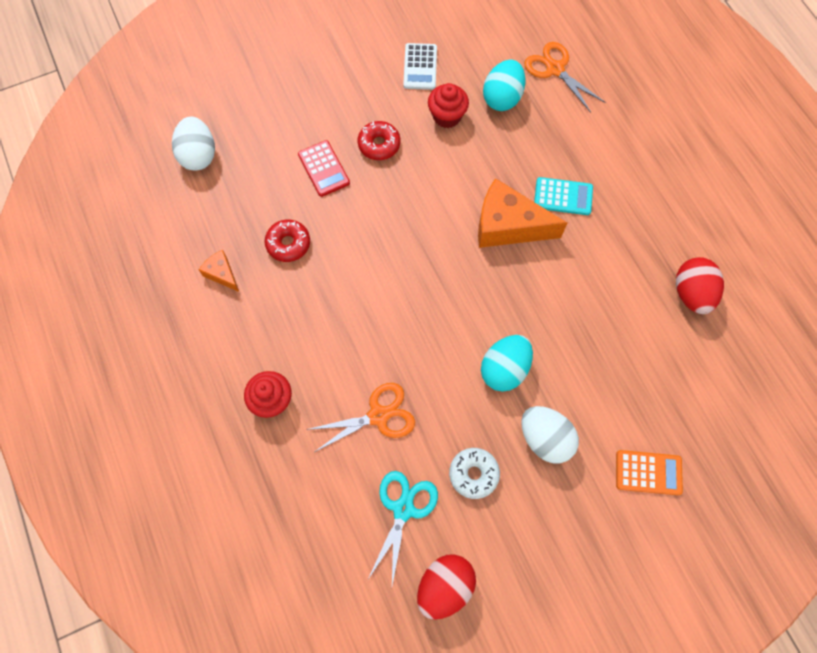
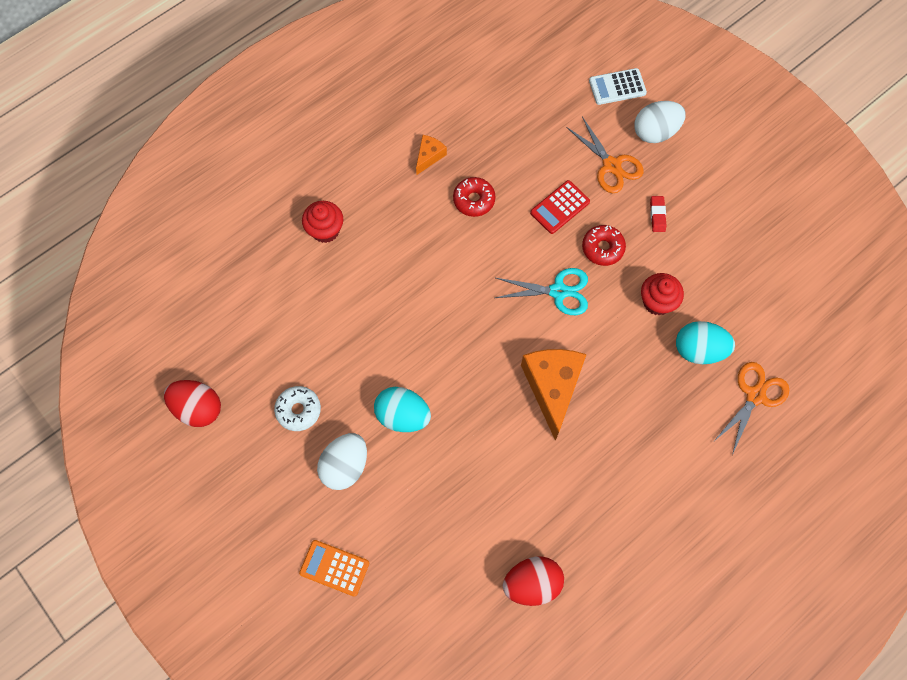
camera: 75 degrees right, 0 degrees up
(199, 155) = (539, 101): white egg -> white egg (655, 132)
(360, 91) = (657, 215): none -> red eraser
(378, 416) = (332, 318): orange scissors -> orange scissors (611, 165)
(403, 509) = (256, 359): turquoise scissors -> turquoise scissors (558, 291)
(420, 67) = (706, 262): white calculator -> white calculator (617, 87)
(563, 197) = (602, 434): turquoise calculator -> none
(648, 473) = (334, 568): orange calculator -> orange calculator turned 120 degrees clockwise

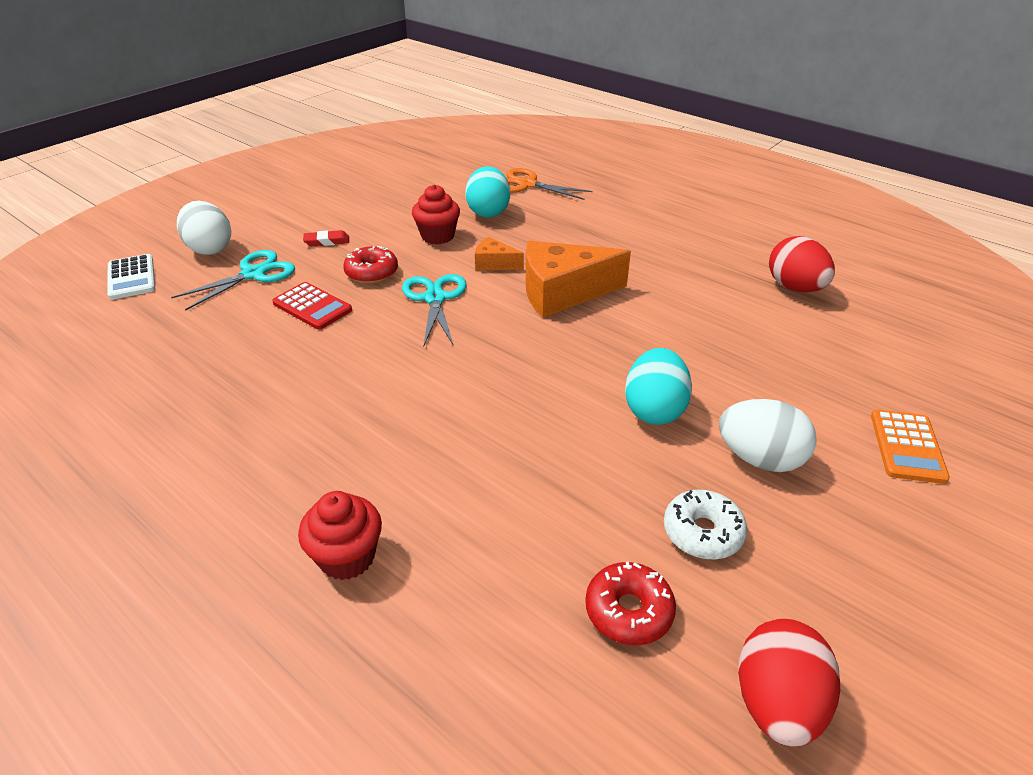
camera: 100 degrees left, 30 degrees down
(429, 156) = (206, 438): orange cheese -> orange cheese (494, 264)
(474, 200) = (295, 381): red donut -> red donut (628, 611)
(611, 165) = (253, 274): orange scissors -> turquoise scissors

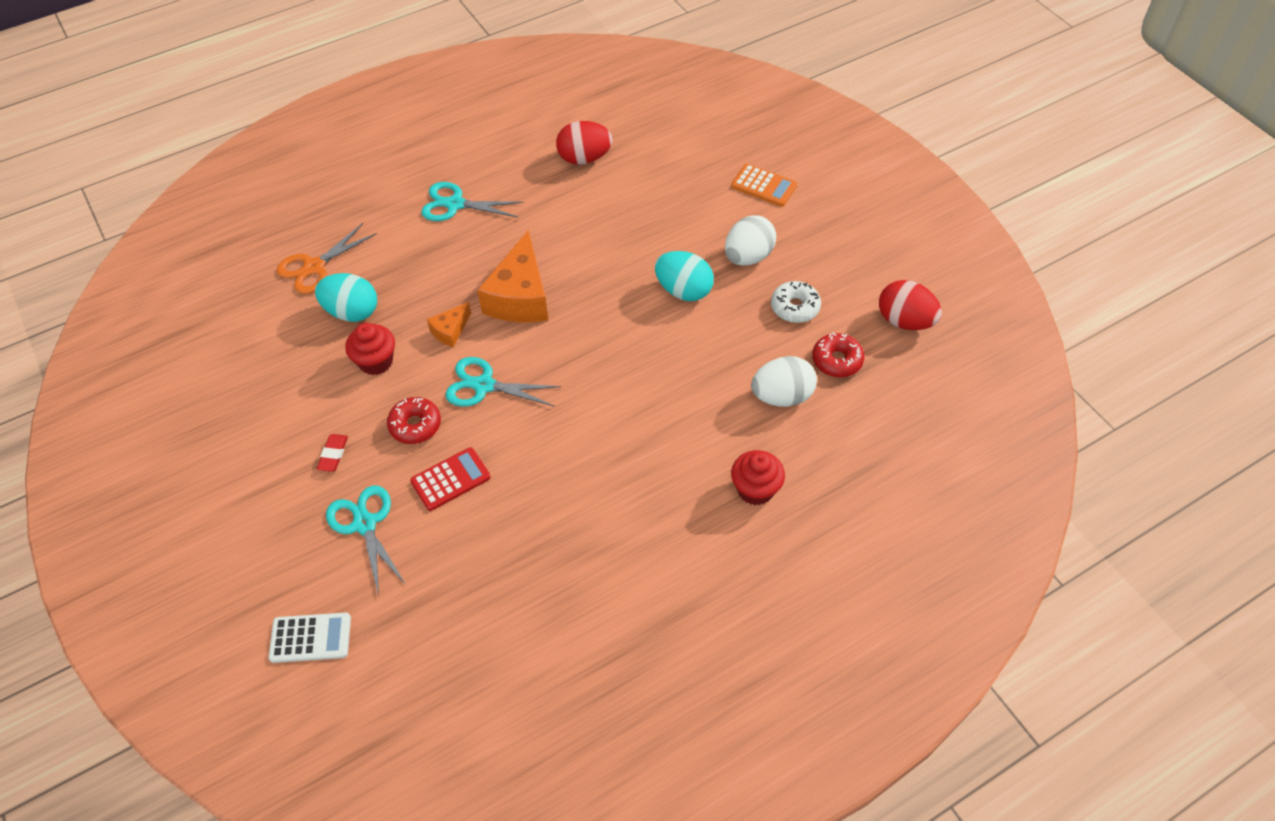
camera: 70 degrees left, 15 degrees up
(210, 248) = (287, 562): white egg -> white egg (782, 396)
(655, 229) = (455, 204): none -> turquoise scissors

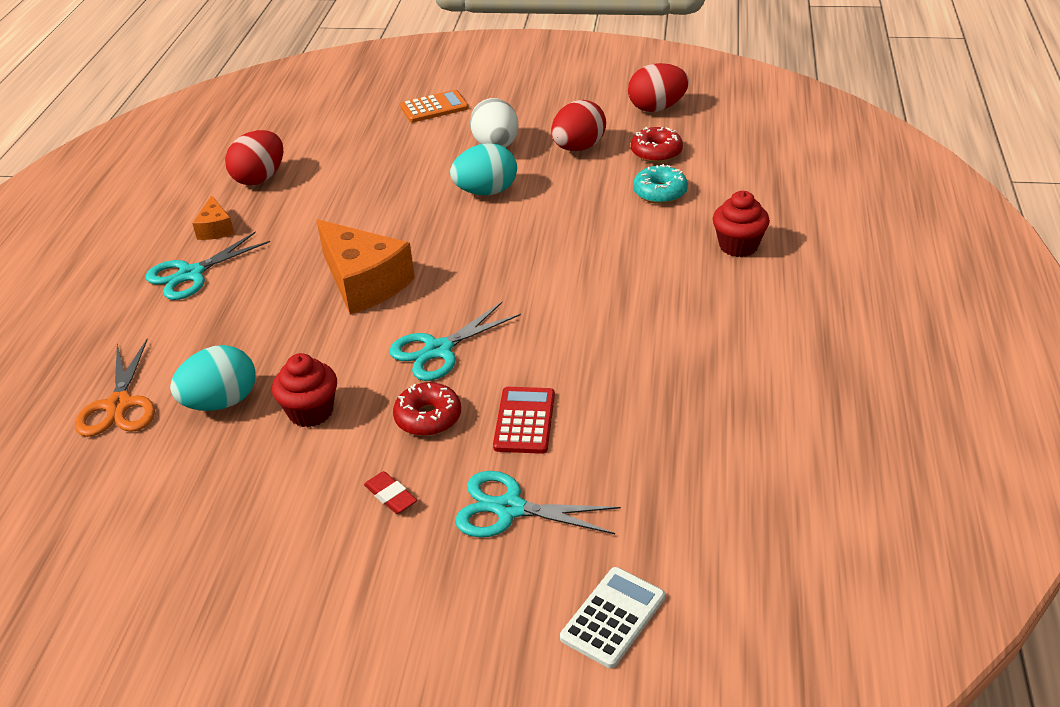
camera: 50 degrees left, 15 degrees down
(450, 331) = (342, 344): orange cheese -> orange cheese (215, 229)
(782, 396) = (660, 192): white egg -> turquoise donut
(795, 307) = (578, 148): white donut -> red egg

